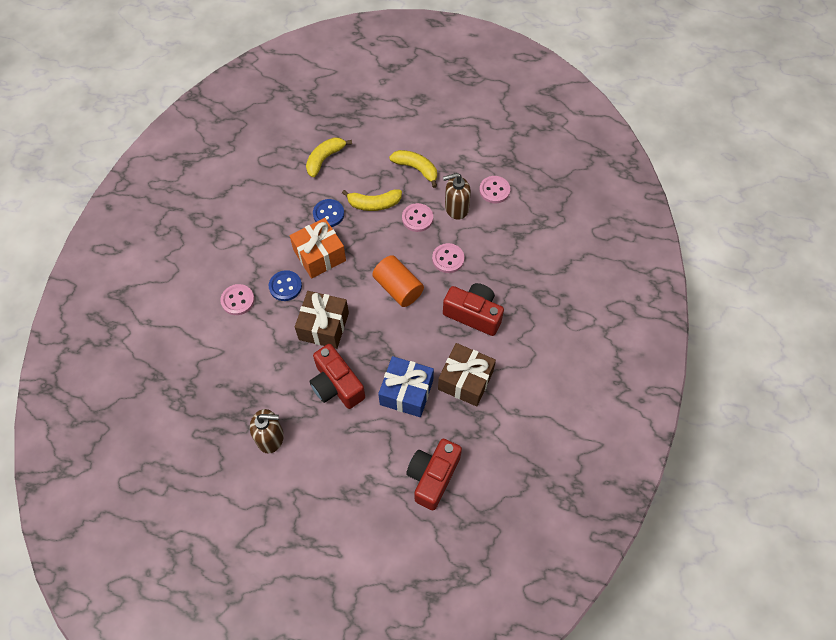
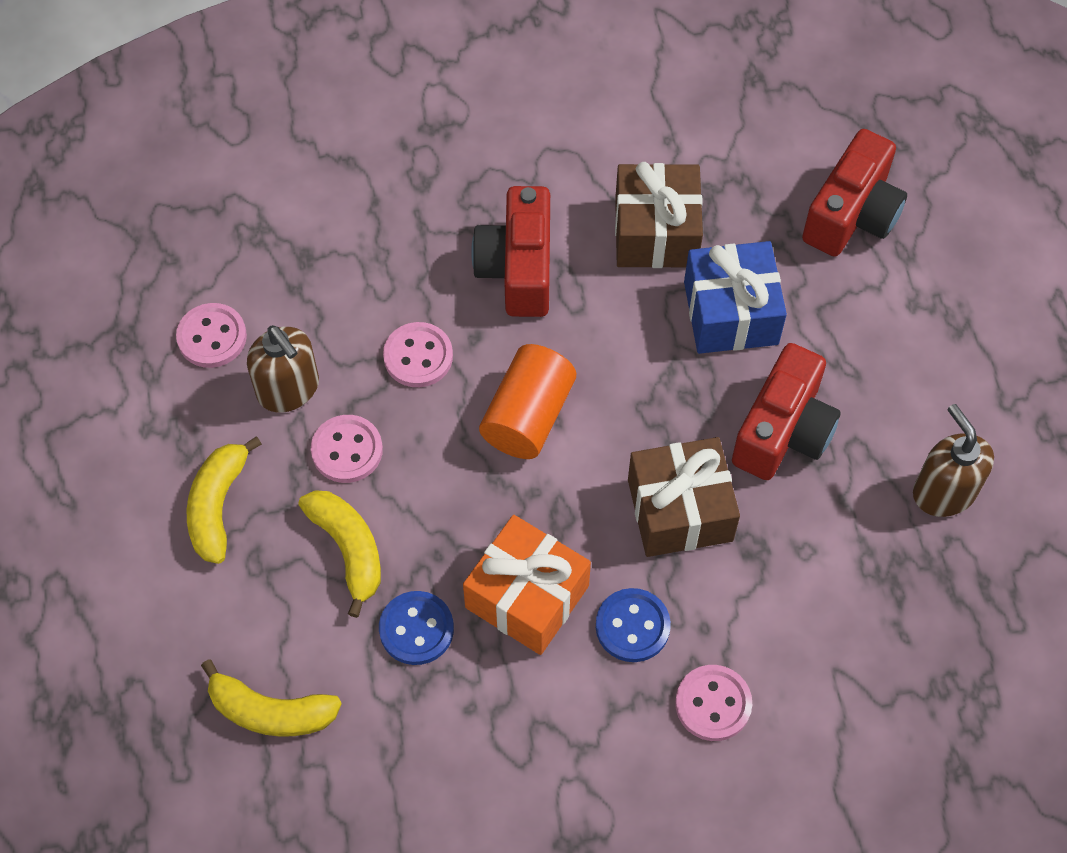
camera: 115 degrees left, 0 degrees up
(433, 476) = (852, 214): red camera -> red camera turned 60 degrees counterclockwise

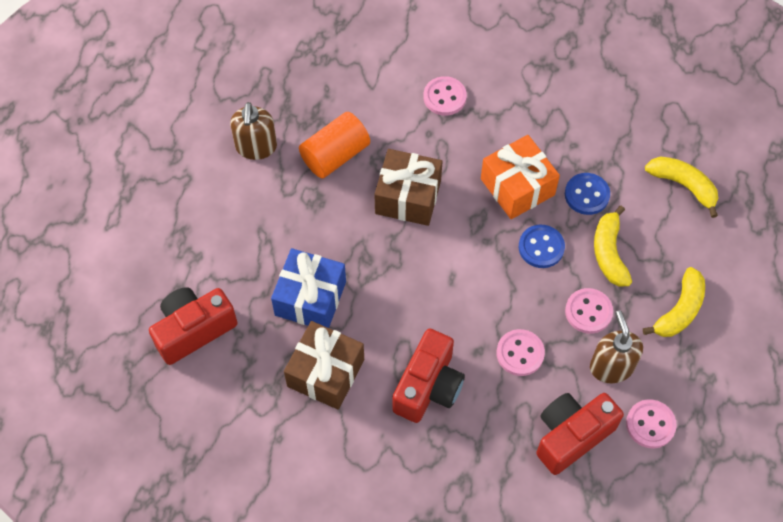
camera: 155 degrees left, 0 degrees up
(528, 416) = (468, 287): orange cylinder -> orange cylinder (335, 155)
(632, 626) = (467, 149): blue button -> blue button (541, 247)
(783, 431) = (323, 215): red camera -> red camera (571, 435)

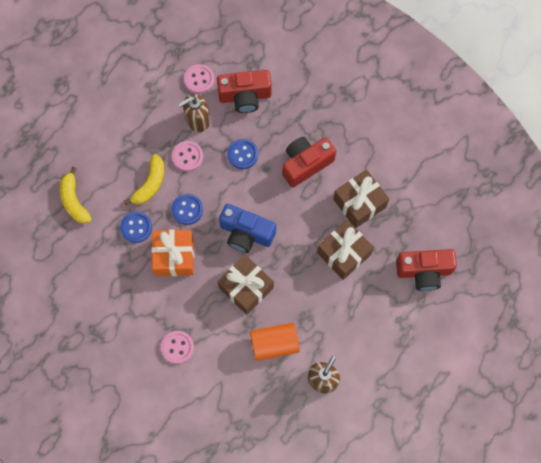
camera: 150 degrees left, 10 degrees up
(310, 298) = (343, 253): blue gift -> brown gift
(449, 258) = (246, 233): none -> blue camera
(520, 353) = (242, 154): pink button -> blue button
(611, 366) = (197, 120): brown soap dispenser -> brown soap dispenser turned 45 degrees clockwise
(679, 310) = (136, 129): yellow banana -> none

